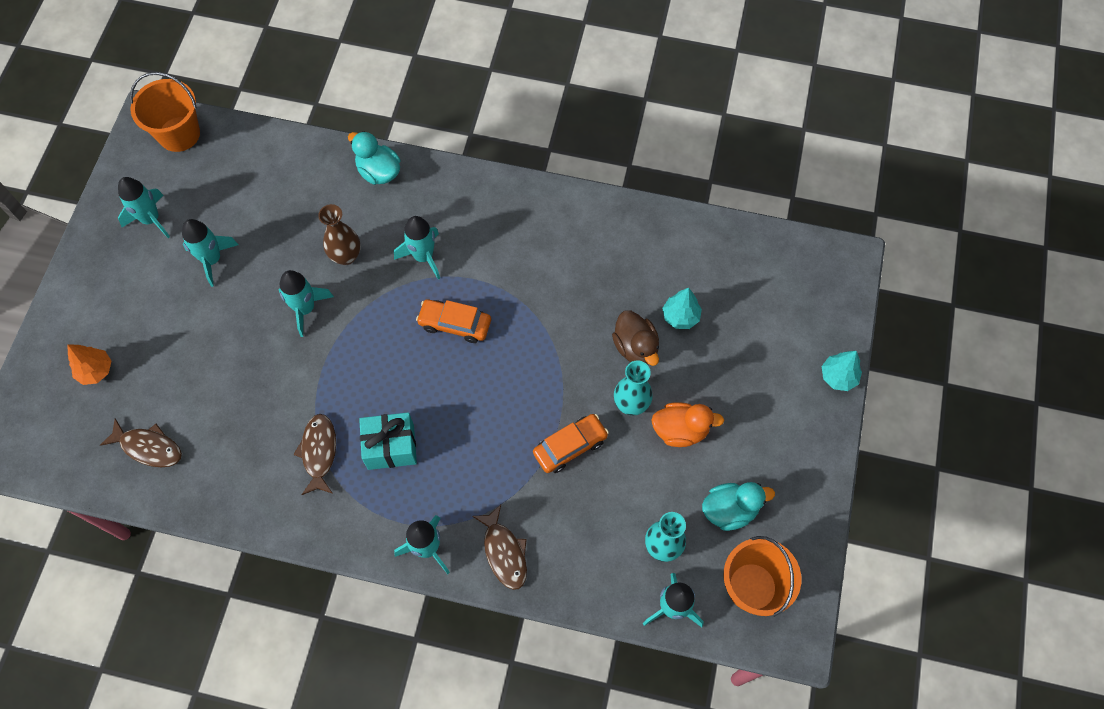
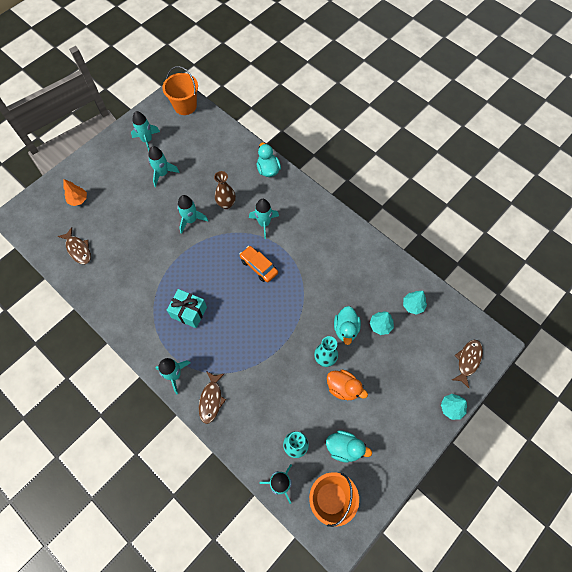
camera: 30 degrees right, 0 degrees up
(319, 452) = (153, 295): brown fish -> brown fish (468, 361)
(570, 446) = (279, 363): orange car -> none
(635, 347) = (346, 329): brown duck -> turquoise duck
(708, 265) = (413, 305): none -> turquoise tree

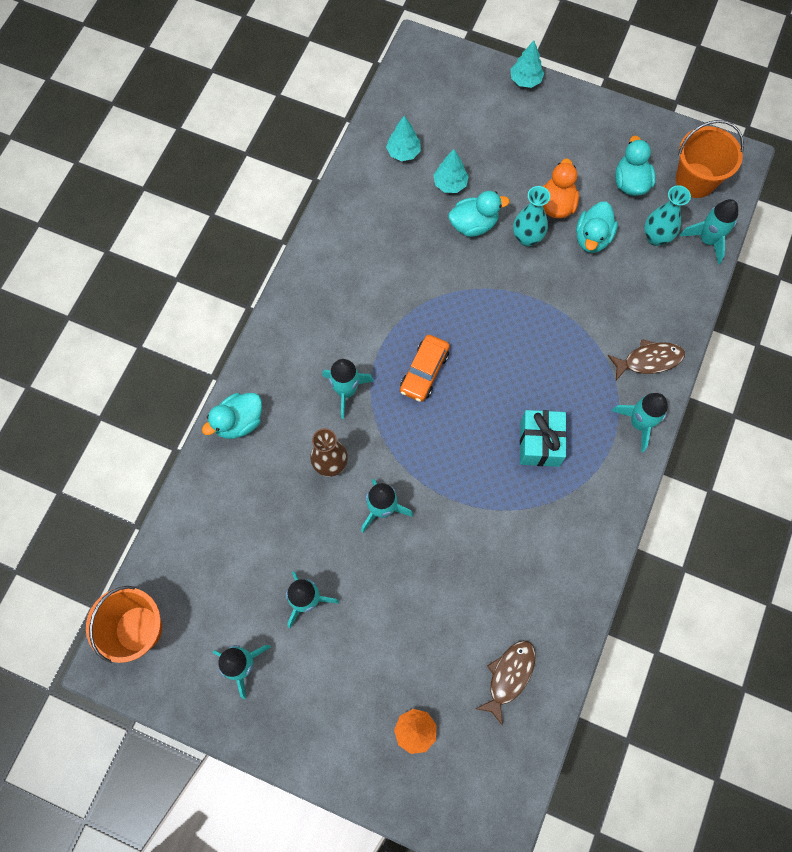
camera: 110 degrees left, 5 degrees up
(310, 401) = (592, 238): none -> turquoise duck
(468, 361) = (455, 74): brown fish -> none

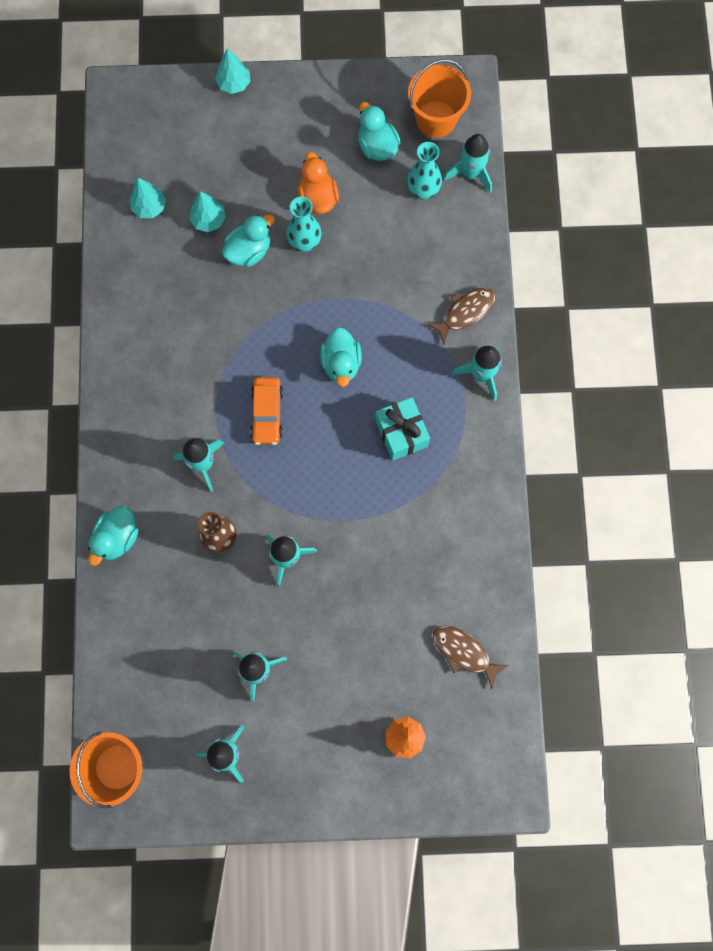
camera: 25 degrees left, 5 degrees up
(509, 676) = (464, 652): brown fish -> brown fish turned 60 degrees counterclockwise
(592, 238) = (365, 216): turquoise duck -> turquoise duck (341, 363)

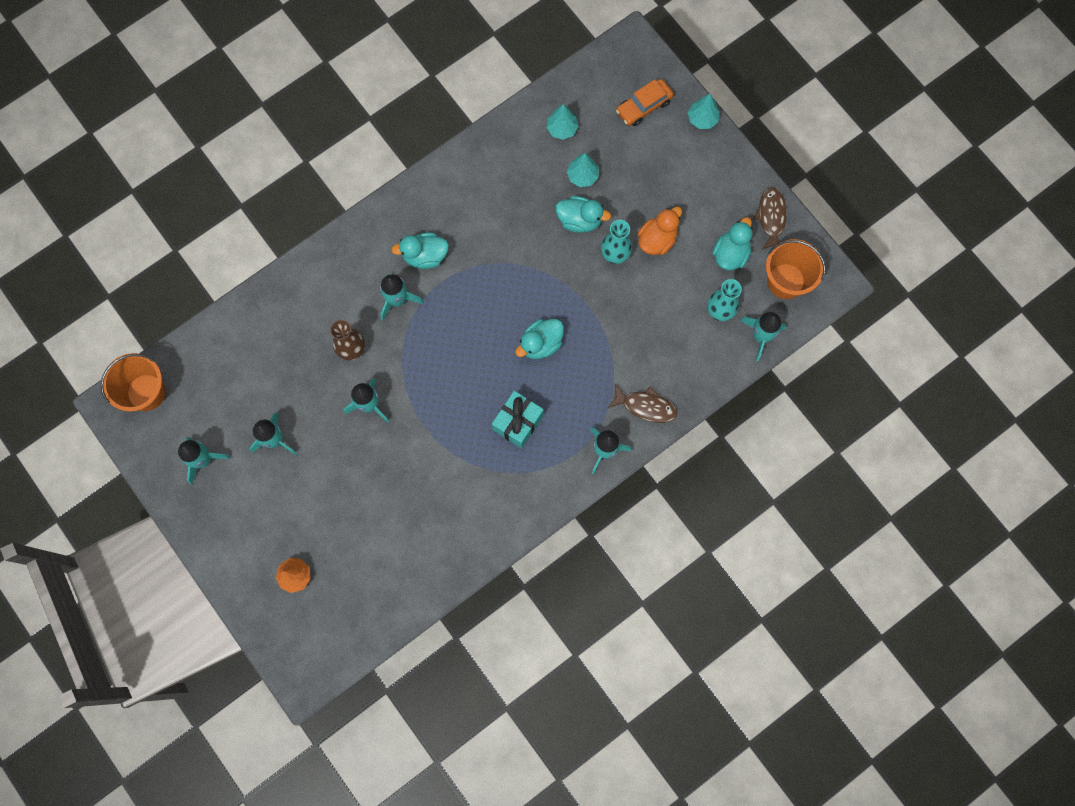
camera: 55 degrees right, 0 degrees up
(117, 538) = (304, 279): turquoise duck -> turquoise duck (425, 256)
(267, 413) = (465, 318): orange car -> orange car (644, 106)
(464, 652) = (385, 577): brown fish -> brown fish (771, 217)

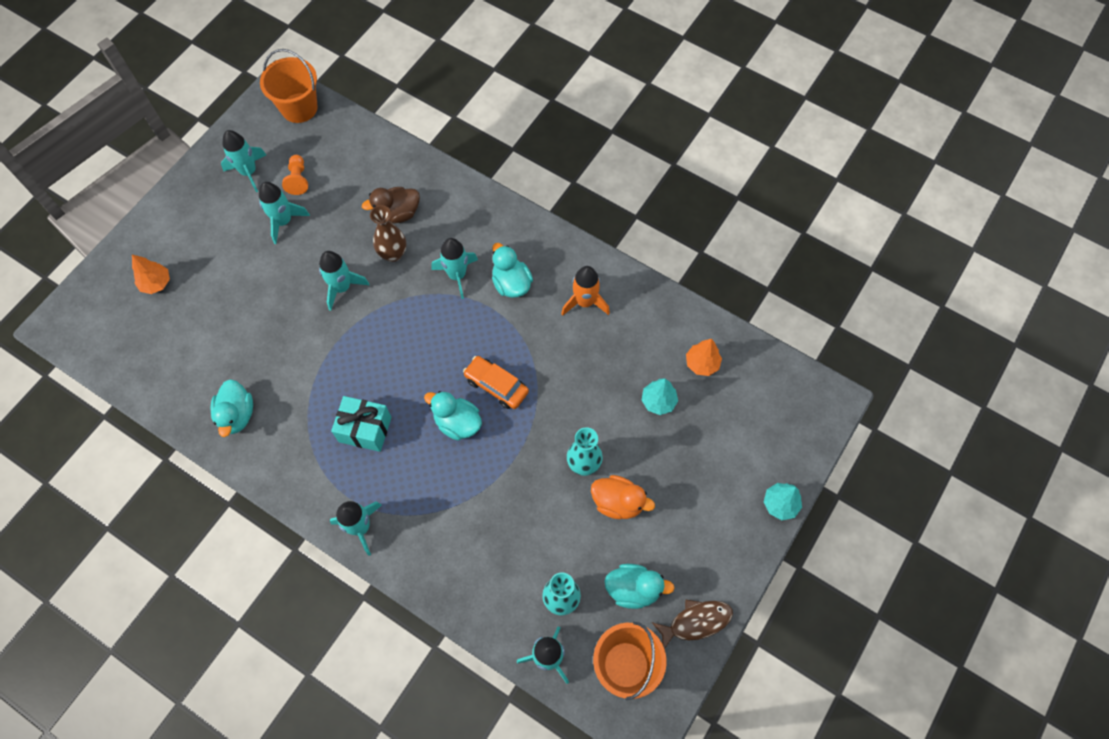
camera: 70 degrees right, 10 degrees down
(232, 415) = (298, 179): none -> orange pawn
(310, 333) = (397, 214): none -> brown duck
(467, 201) = (585, 302): none -> orange rocket
(562, 129) = (702, 363): turquoise tree -> orange tree
(579, 220) = (608, 415): turquoise duck -> turquoise duck (237, 415)
(644, 106) = (765, 437): orange car -> orange car (496, 385)
(646, 406) = (423, 554): brown fish -> none

